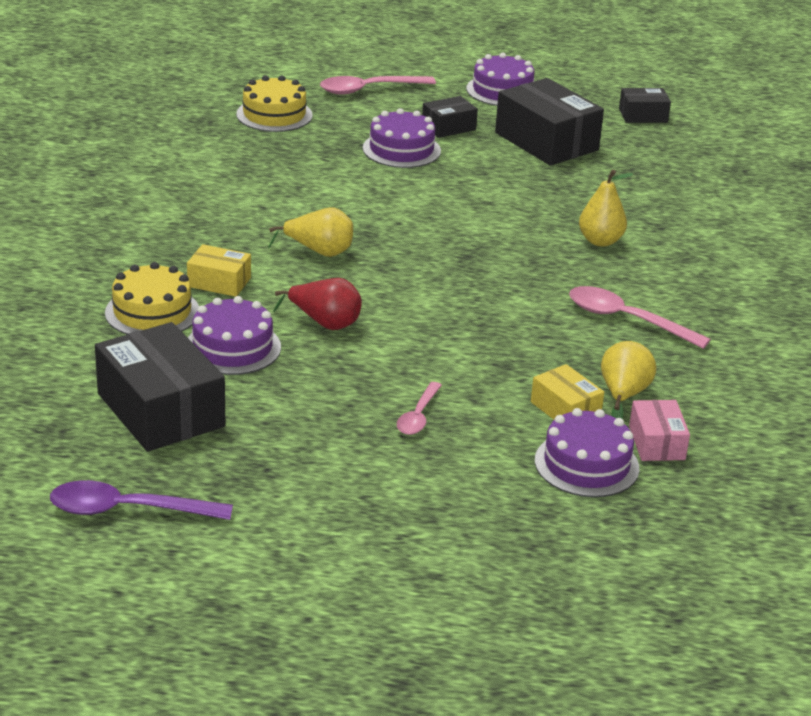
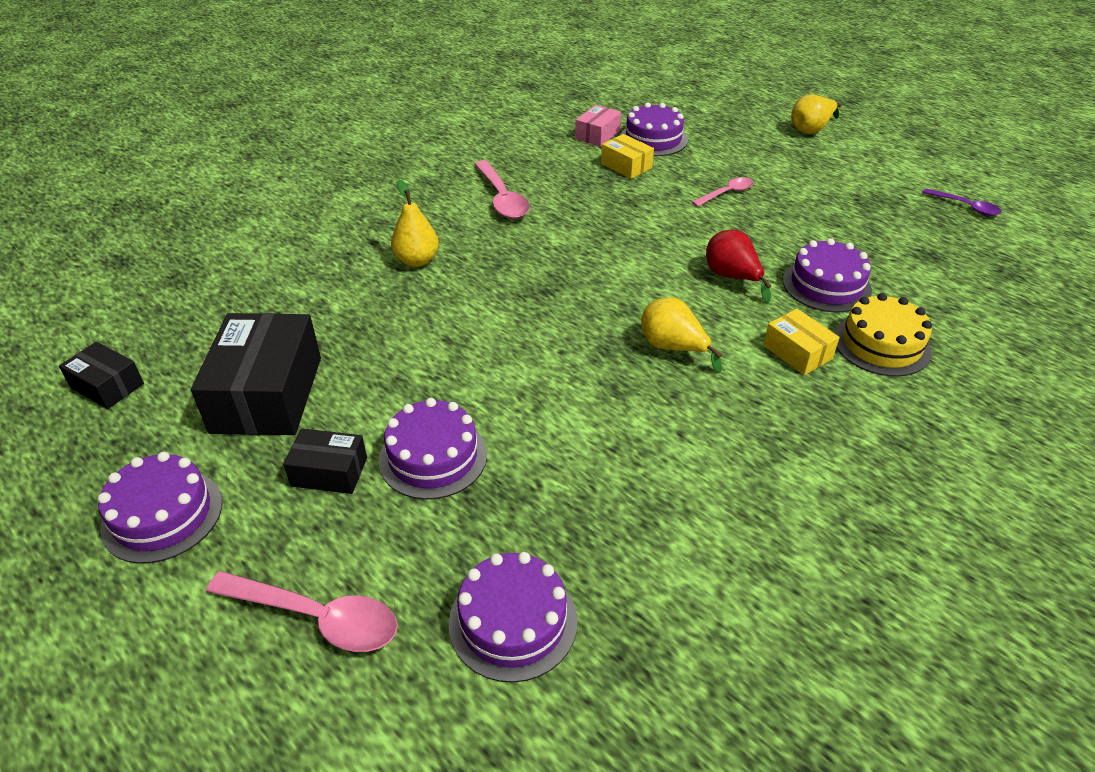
camera: 140 degrees left, 10 degrees up
(128, 510) = (965, 206): purple spoon -> purple spoon, size x0.61
(161, 410) = (914, 258): black box -> none
(274, 115) = (513, 621): yellow cake -> purple cake
(565, 409) = (626, 166): yellow box -> yellow box turned 45 degrees counterclockwise
(623, 396) = (579, 160): yellow pear -> yellow pear (811, 129)

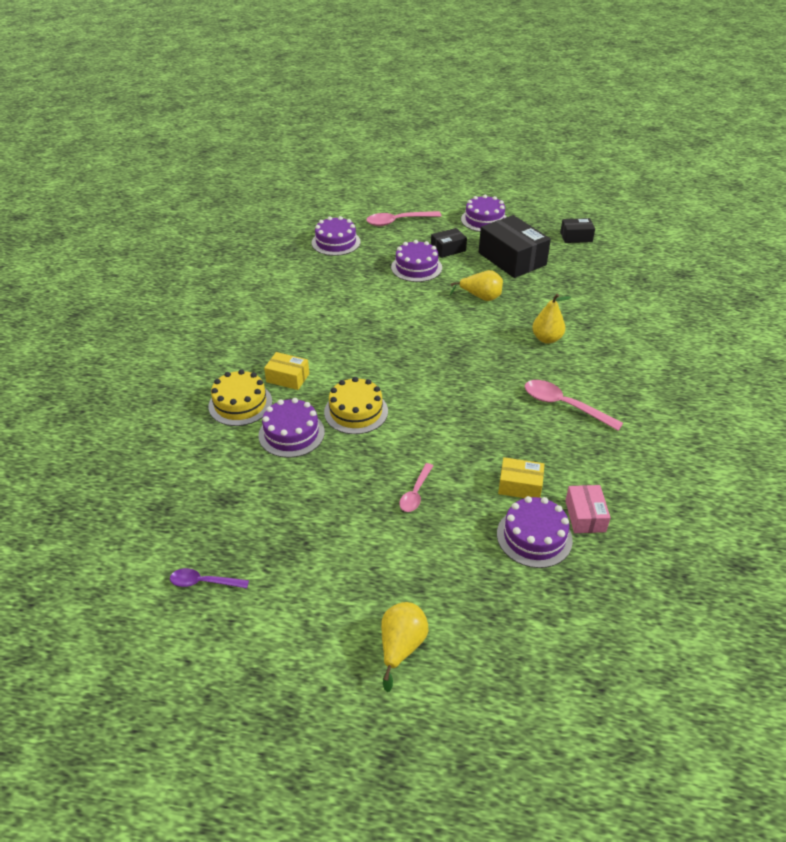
camera: 145 degrees right, 0 degrees up
(673, 348) = (356, 351): yellow pear -> yellow pear (481, 297)
(732, 277) = (356, 411): red pear -> yellow cake

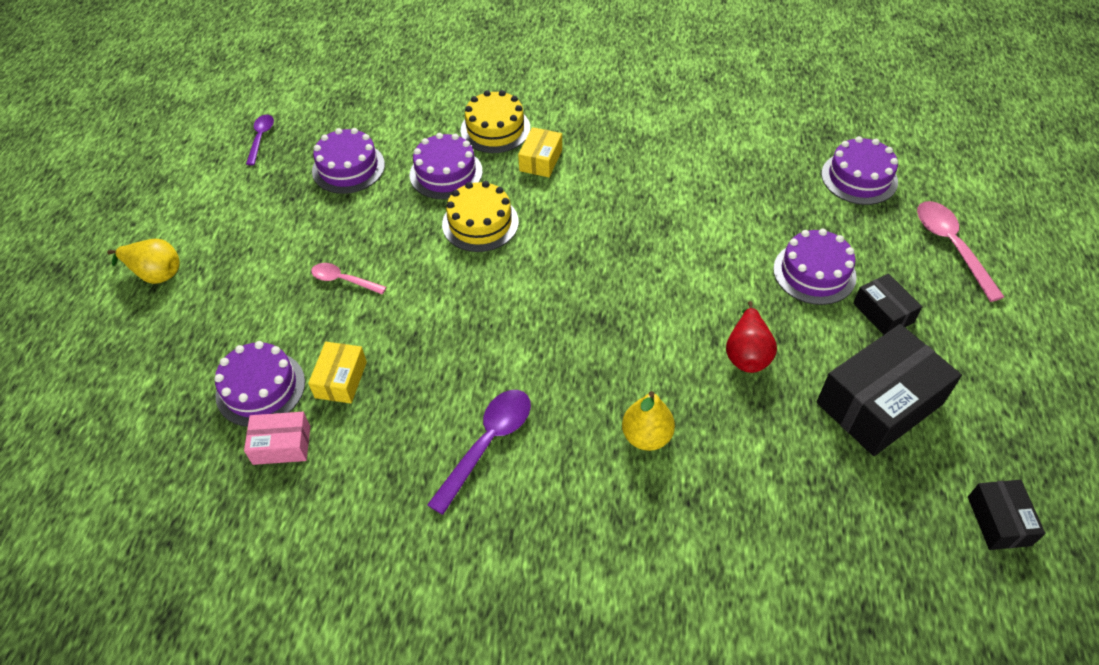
camera: 90 degrees right, 10 degrees up
(481, 297) = (747, 353): yellow pear -> red pear
(484, 220) = (1006, 367): purple cake -> purple cake (348, 168)
(564, 405) = (487, 444): pink spoon -> purple spoon

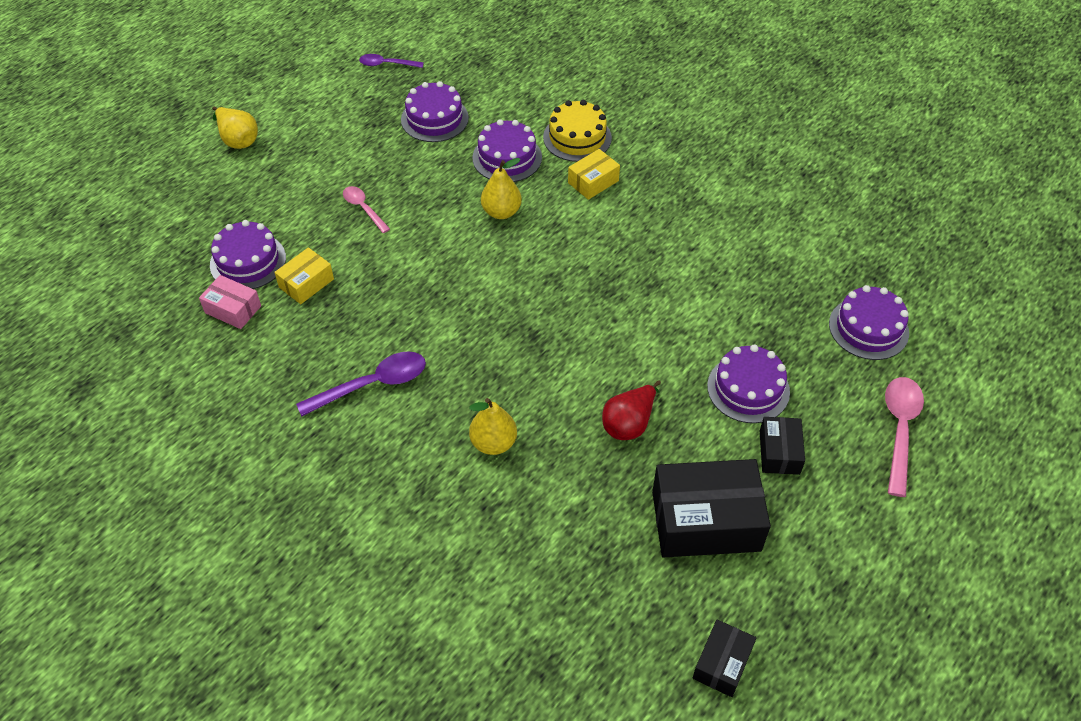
camera: 30 degrees right, 0 degrees up
(261, 138) = (387, 64): purple spoon -> purple spoon turned 120 degrees counterclockwise
(480, 223) = (501, 212): yellow cake -> yellow pear

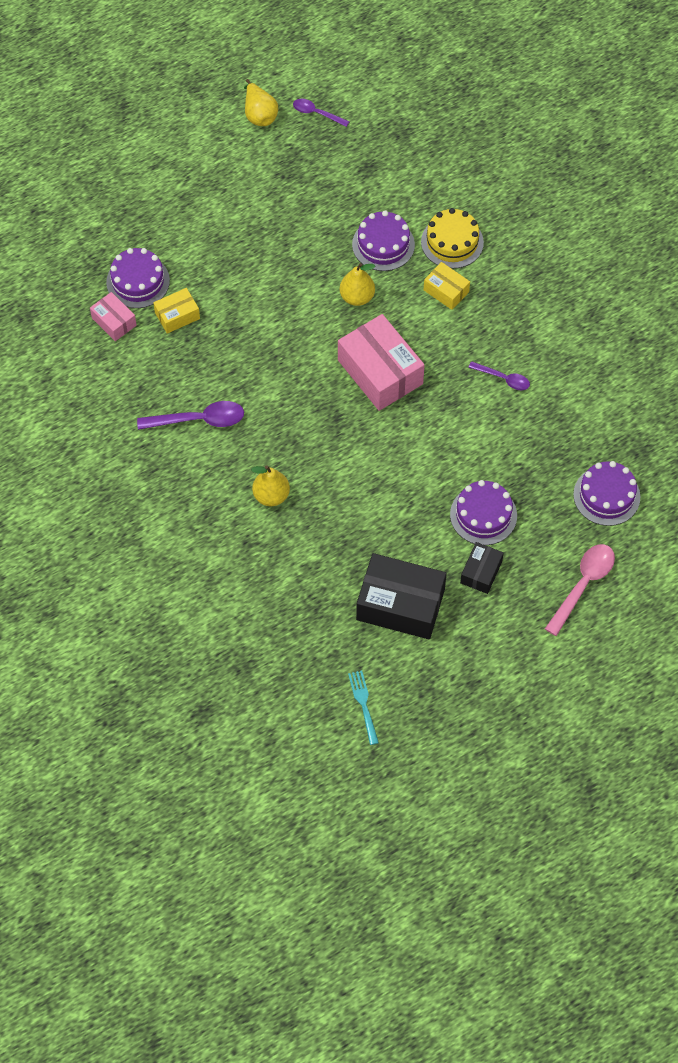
camera: 20 degrees right, 10 degrees up
(238, 140) = (164, 158): yellow pear -> yellow pear (259, 114)
(363, 208) = (245, 259): pink spoon -> none
(434, 119) = (337, 185): purple cake -> none
(560, 276) = (380, 372): none -> pink box
(593, 182) = (446, 291): yellow box -> yellow box turned 60 degrees clockwise
(629, 423) = (379, 513): red pear -> none
(695, 246) = (503, 378): none -> purple spoon
(722, 663) = (363, 704): black box -> turquoise fork

